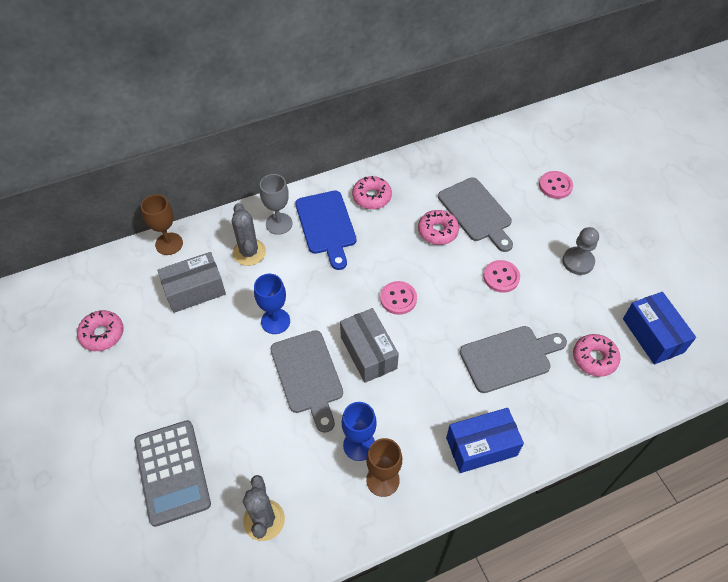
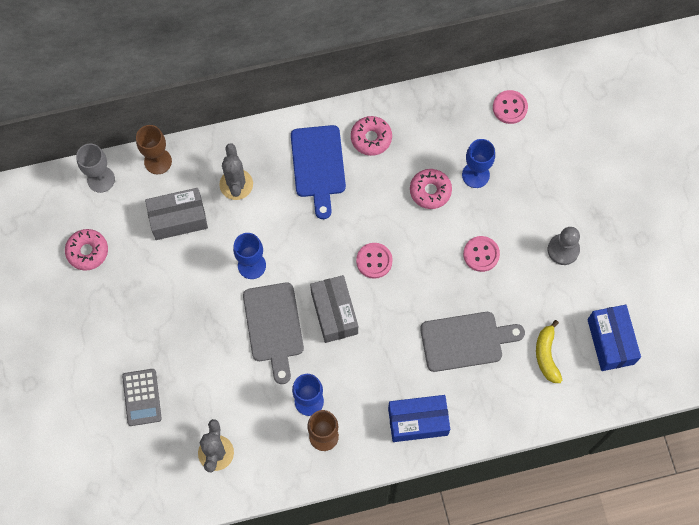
camera: 10 degrees right, 15 degrees up
(172, 472) = (142, 397): grey calculator -> grey calculator, size x0.64
(279, 223) = (270, 155): grey goblet -> grey goblet (101, 179)
(476, 212) = (475, 175): grey cutting board -> blue goblet
(555, 186) = (567, 156): pink button -> pink button (510, 107)
(594, 358) = (546, 355): pink donut -> yellow banana

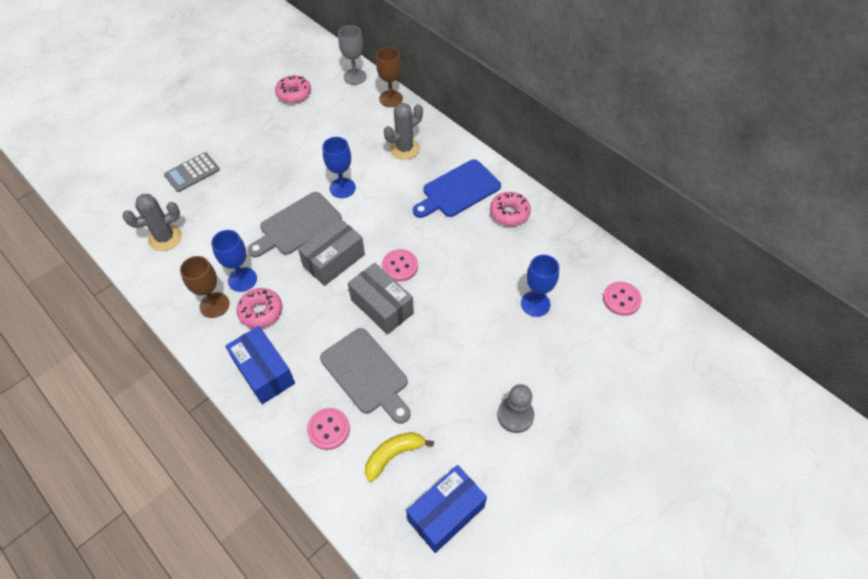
camera: 60 degrees right, 15 degrees down
(178, 219) = (352, 129): grey box -> grey box (382, 306)
(430, 191) = (494, 276): pink donut -> pink donut (261, 312)
(481, 254) = (461, 345): pink button -> pink button (328, 429)

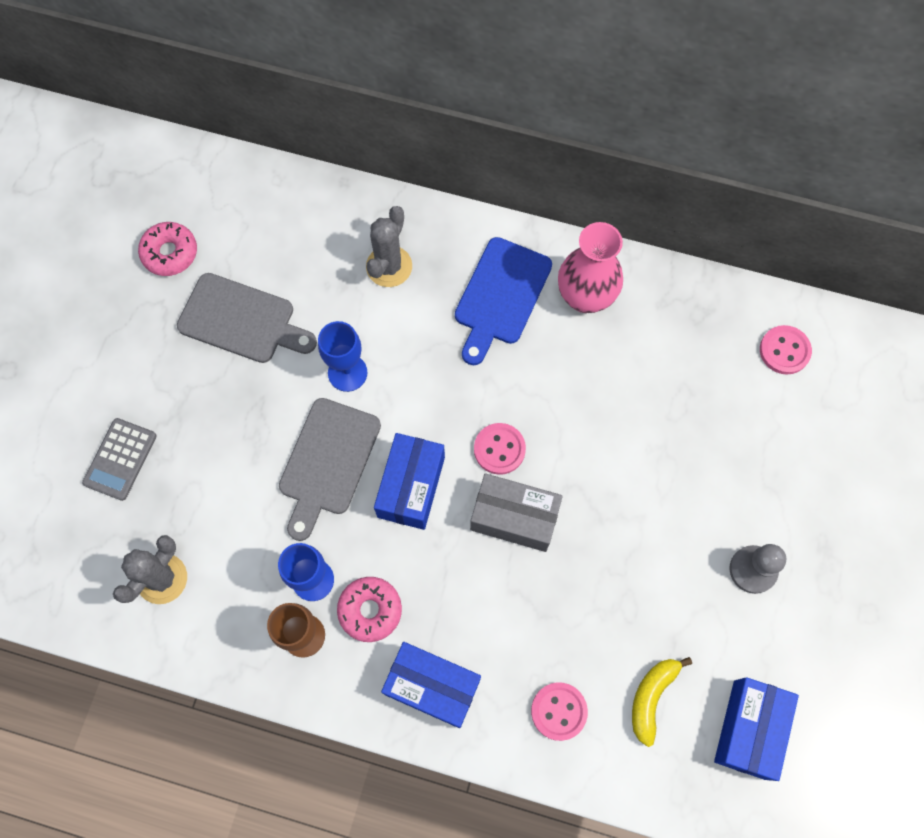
camera: 30 degrees left, 15 degrees up
(334, 260) = (411, 487): grey box -> blue box
(355, 77) = (238, 179): grey goblet -> none
(366, 374) = (556, 617): grey cutting board -> grey cutting board (242, 320)
(391, 99) = (315, 192): brown goblet -> none
(509, 213) = (585, 297): pink donut -> pink vase
(535, 304) = (691, 411): blue goblet -> none

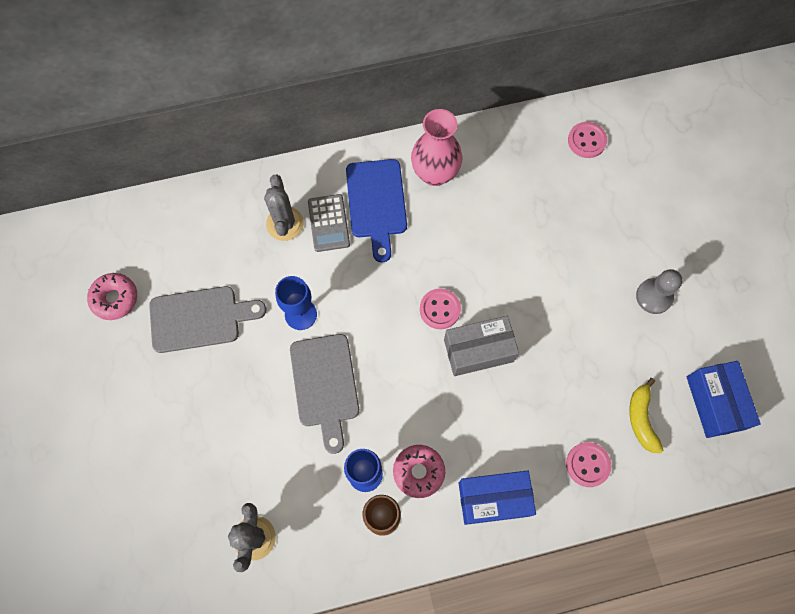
camera: 30 degrees left, 0 degrees up
(120, 459) = (169, 469): grey calculator -> grey calculator (328, 223)
(411, 487) = (395, 369): blue box -> none

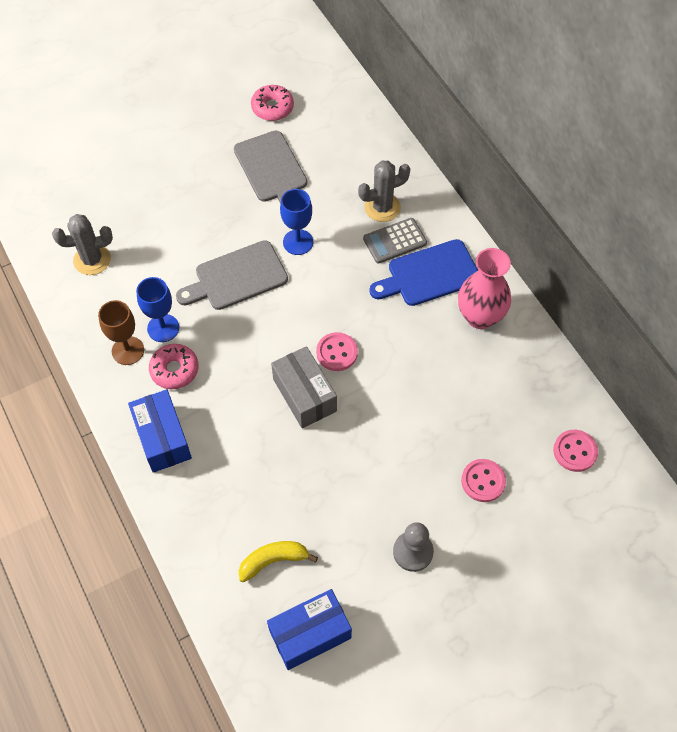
camera: 75 degrees right, 10 degrees down
(587, 464) = (214, 516): pink button -> pink button (483, 481)

